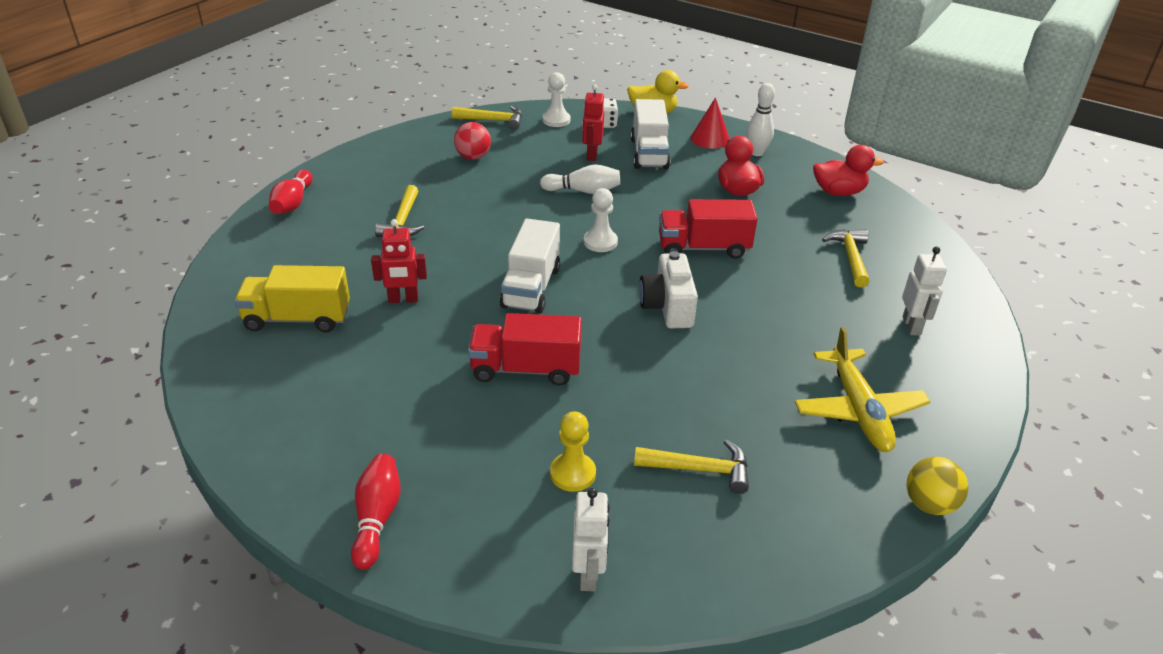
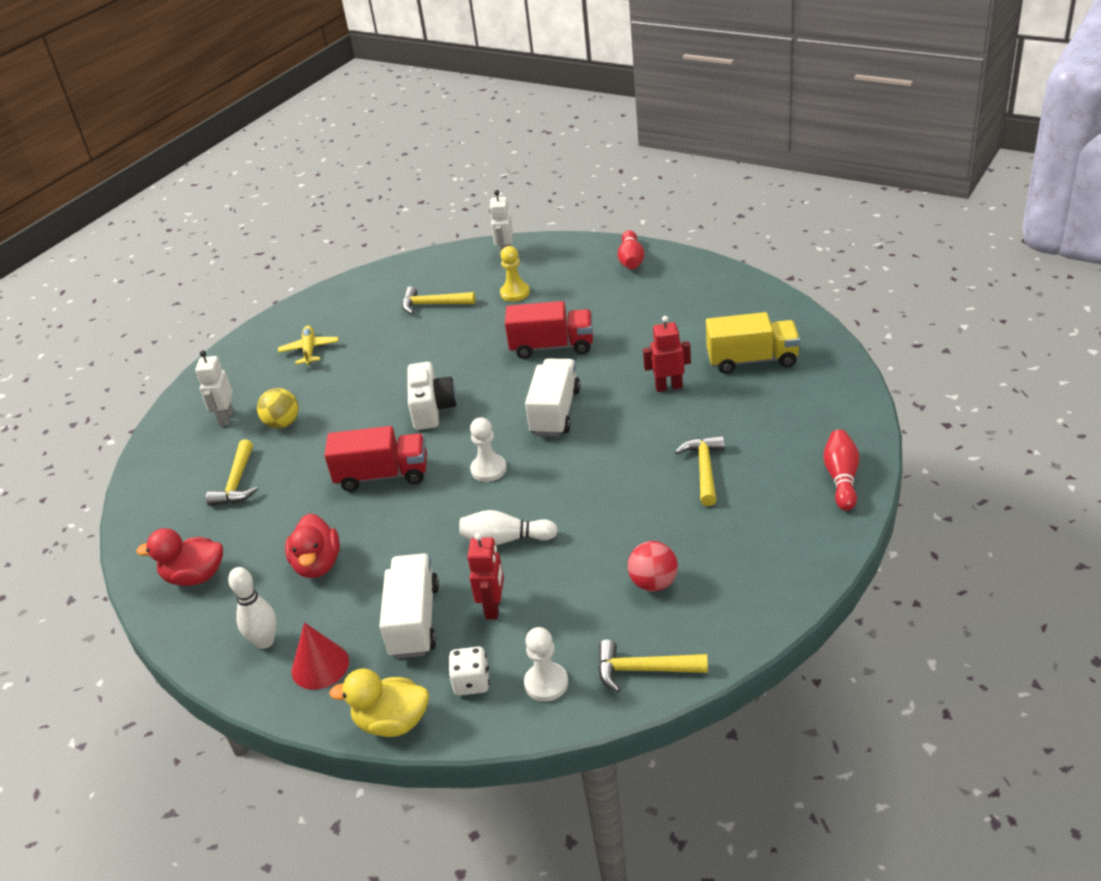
camera: 175 degrees left, 0 degrees up
(858, 410) = (309, 350): yellow plane -> yellow plane, size x0.62
(929, 504) = (296, 305): yellow ball -> yellow ball (283, 424)

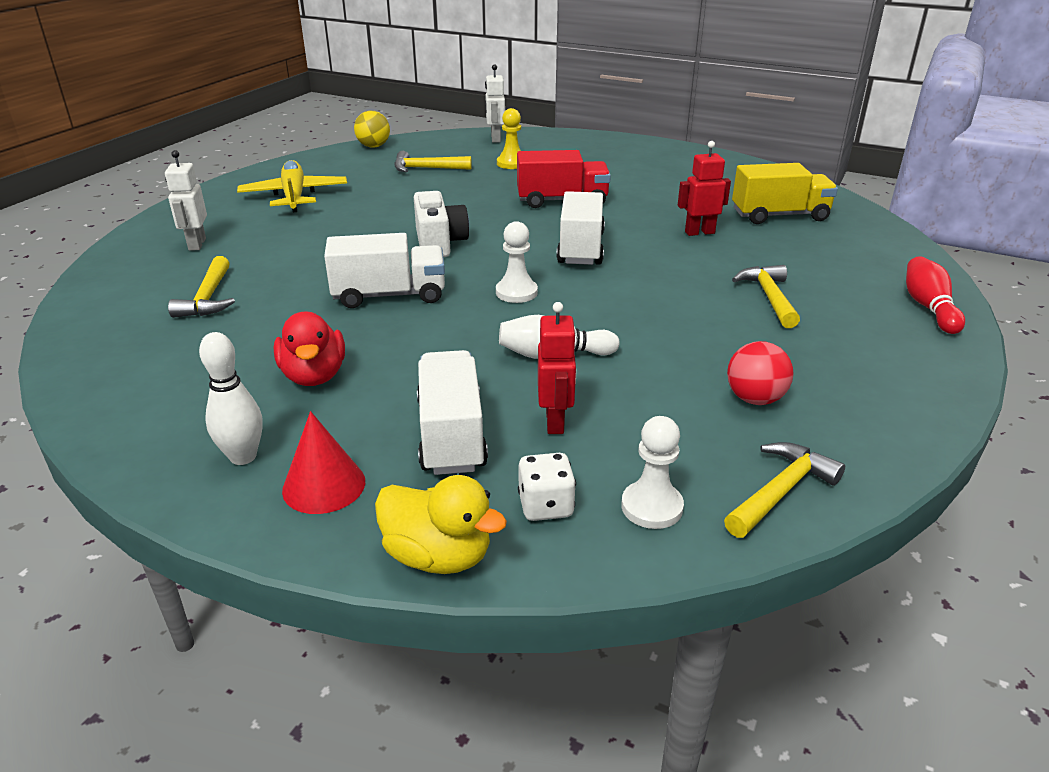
camera: 10 degrees left, 5 degrees down
(195, 576) = (147, 386): red duck -> none
(283, 424) = (265, 250): yellow ball -> yellow ball (373, 146)
(309, 350) = (294, 196): yellow plane -> yellow plane, size x1.61
(382, 475) = (389, 295): red truck -> white truck
(392, 722) = (438, 556): yellow duck -> yellow duck turned 150 degrees counterclockwise
(631, 260) = (624, 146): red bowling pin -> none
(643, 670) = (780, 491): yellow hammer -> yellow hammer turned 135 degrees clockwise

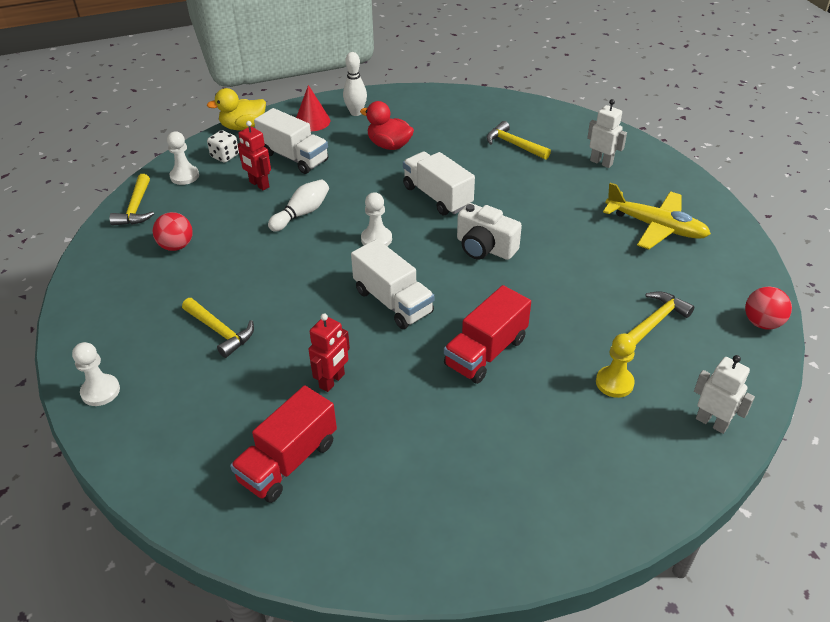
camera: 135 degrees right, 10 degrees up
(373, 146) = (762, 323): yellow ball -> red ball
(389, 295) = (437, 196): white truck -> white truck turned 105 degrees clockwise
(779, 215) = (288, 461): yellow truck -> red truck
(928, 307) = (100, 391): red bowling pin -> white pawn

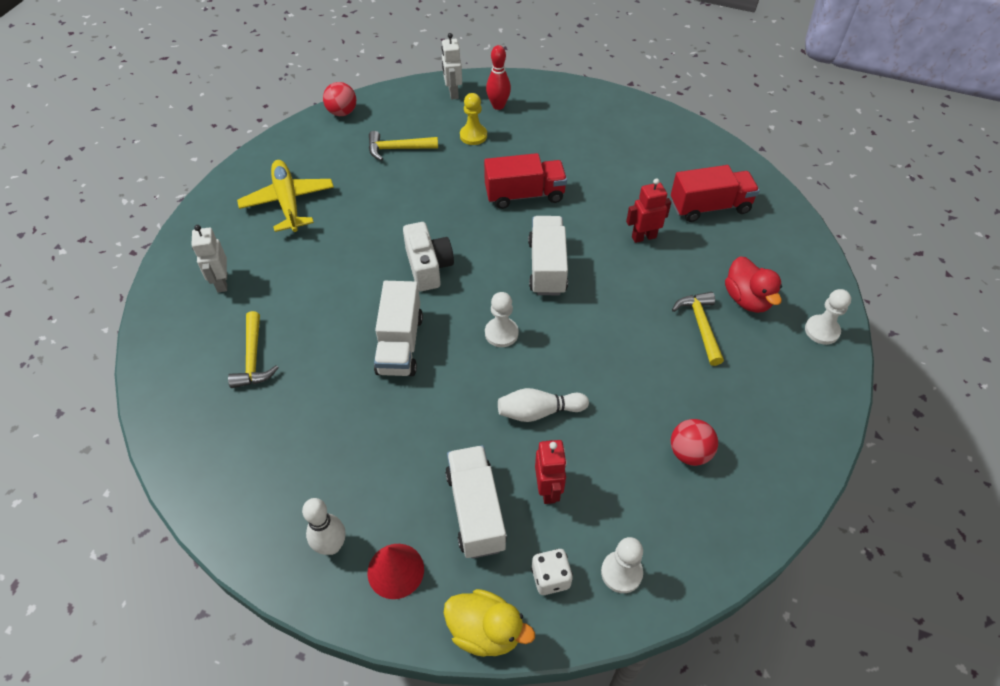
camera: 140 degrees left, 10 degrees up
(136, 208) = (707, 550): yellow hammer -> none
(389, 145) = (362, 451): red duck -> red duck (747, 299)
(644, 440) = (498, 106): none -> red bowling pin

